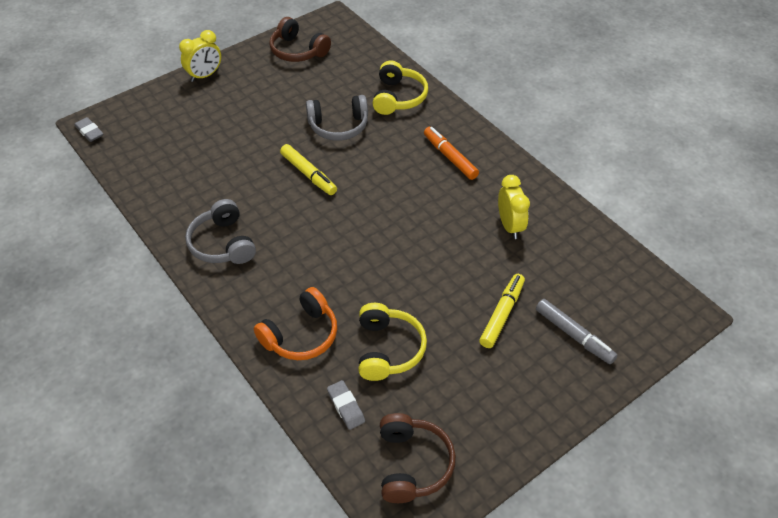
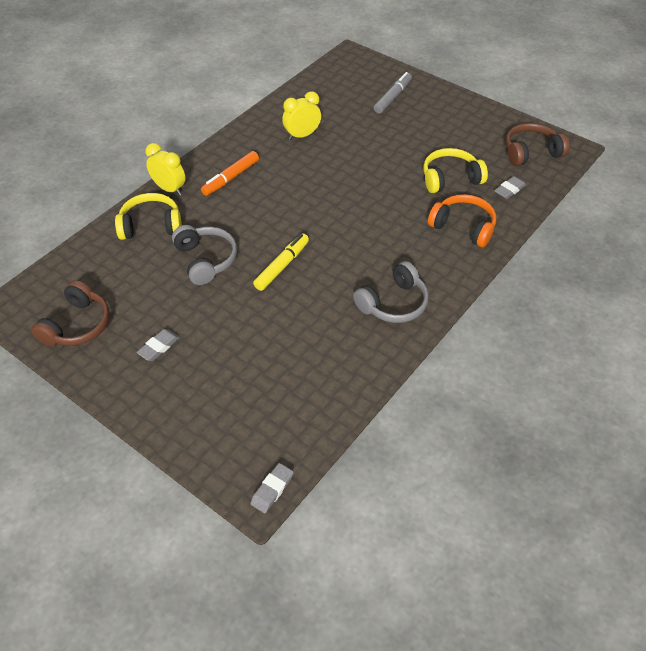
camera: 105 degrees left, 0 degrees up
(205, 76) = (139, 404): yellow clock -> yellow clock (169, 189)
(253, 90) = (159, 347): none -> grey eraser
(502, 314) = (391, 129): yellow marker -> none

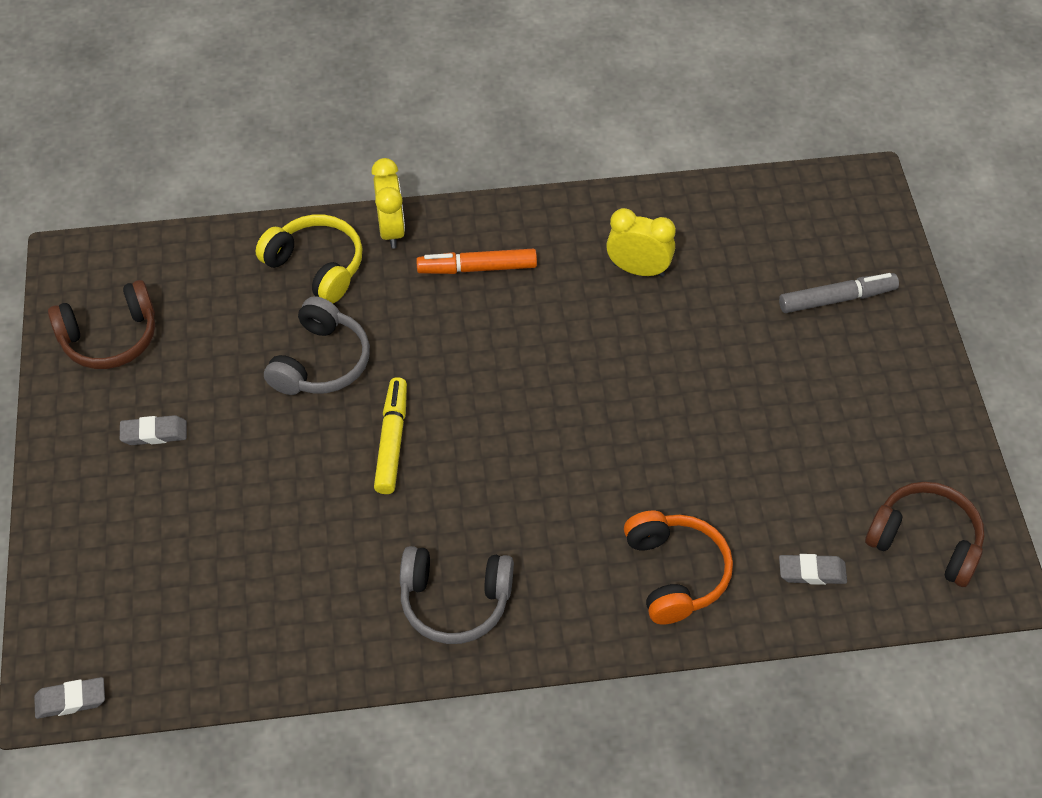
camera: 45 degrees right, 5 degrees up
(282, 266) = (392, 441): yellow marker -> yellow marker turned 75 degrees counterclockwise
(450, 178) = (752, 489): yellow headphones -> none

